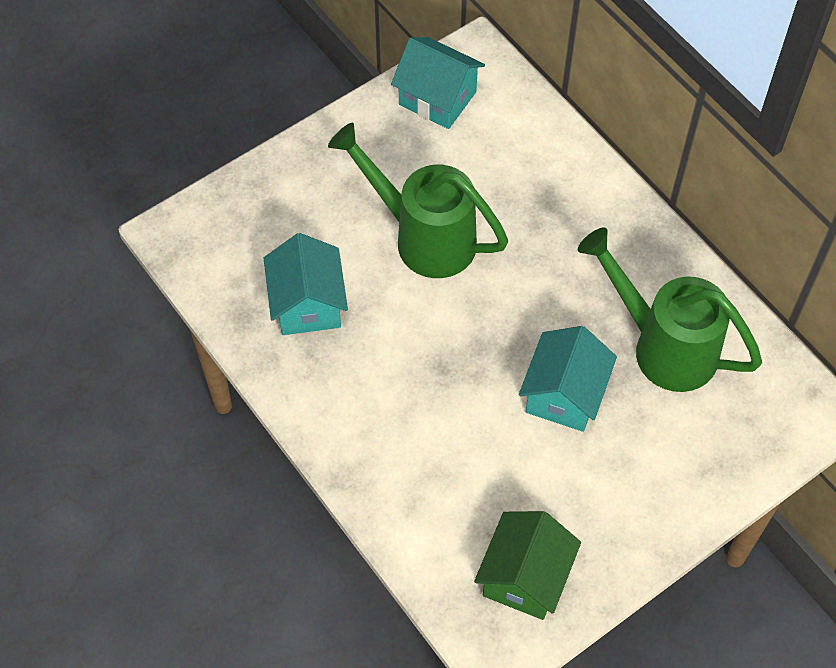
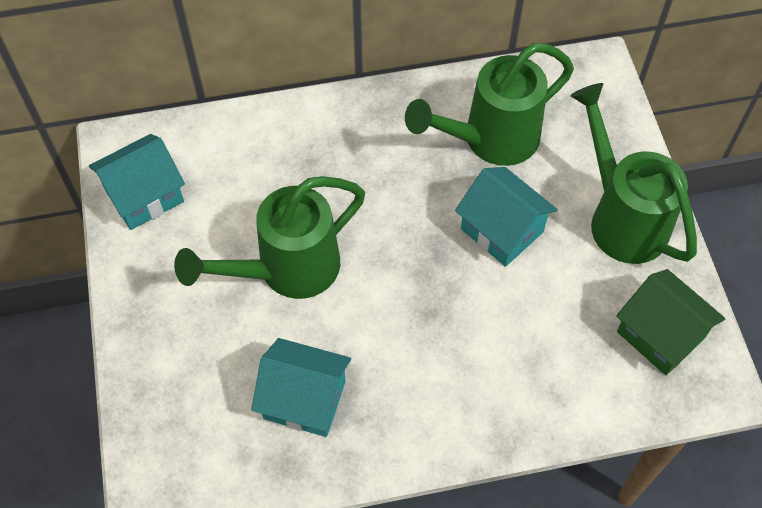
camera: 65 degrees left, 0 degrees up
(642, 497) = (621, 216): none -> green watering can

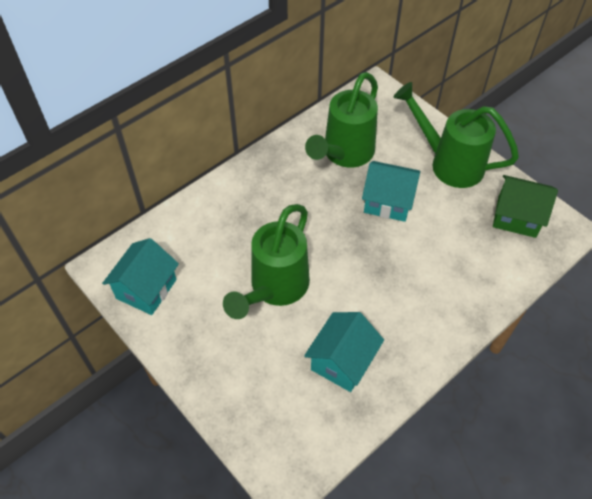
camera: 30 degrees left, 5 degrees down
(304, 400) = (342, 361): turquoise house -> turquoise house turned 45 degrees counterclockwise

